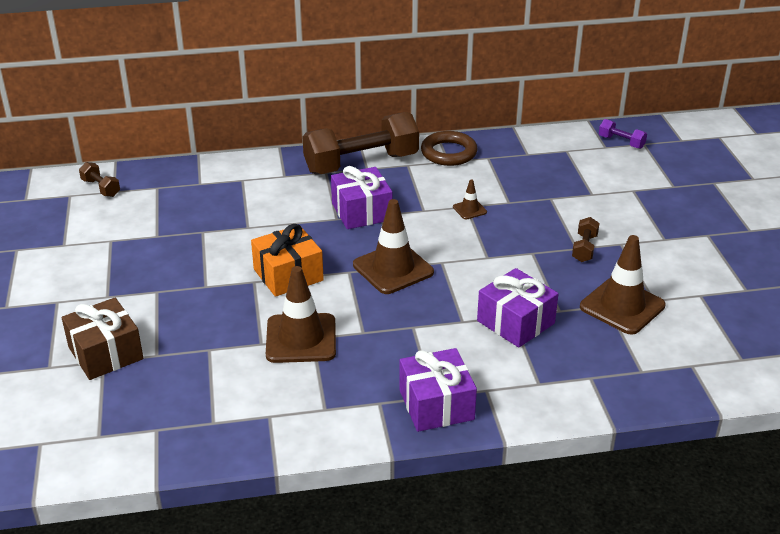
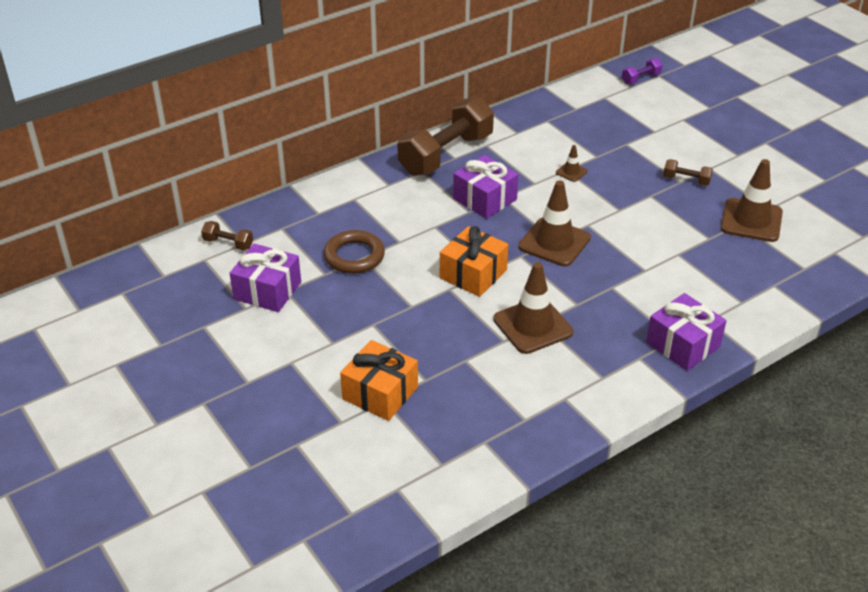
camera: 25 degrees left, 5 degrees up
(106, 353) = (380, 393): brown gift -> orange gift
(448, 153) = (511, 125): brown ring -> brown ring (354, 256)
(515, 322) = (685, 258): purple gift -> purple gift (267, 290)
(584, 248) = (686, 180): brown dumbbell -> brown dumbbell turned 60 degrees counterclockwise
(621, 142) = (641, 78): purple dumbbell -> purple dumbbell turned 45 degrees counterclockwise

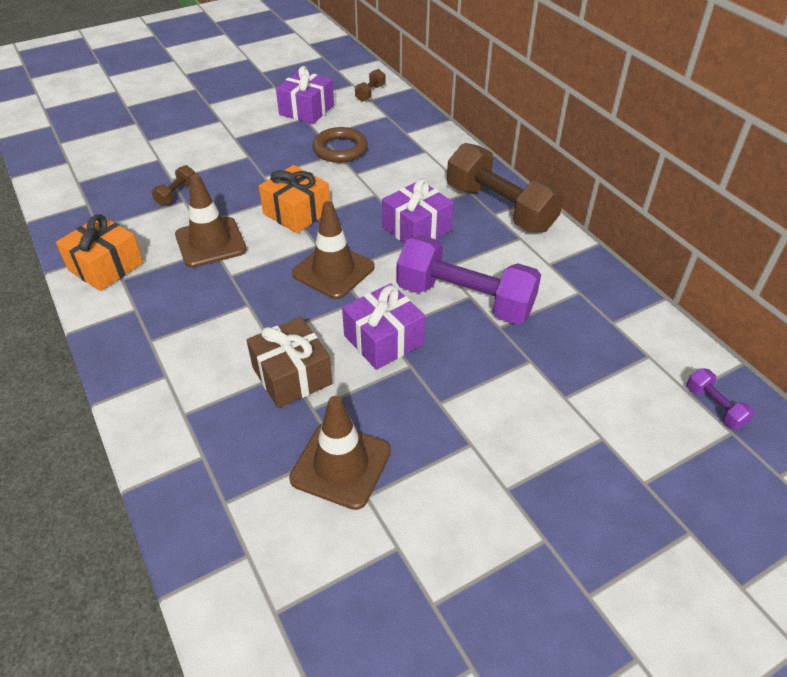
camera: 95 degrees right, 5 degrees up
(380, 393) = (167, 157): orange gift -> orange gift (106, 266)
(571, 172) = (465, 300): brown traffic cone -> purple dumbbell
(682, 251) = (292, 375): none -> brown gift
(683, 344) = (138, 345): purple gift -> purple gift (383, 339)
(686, 180) = (442, 410): brown dumbbell -> brown dumbbell (176, 194)

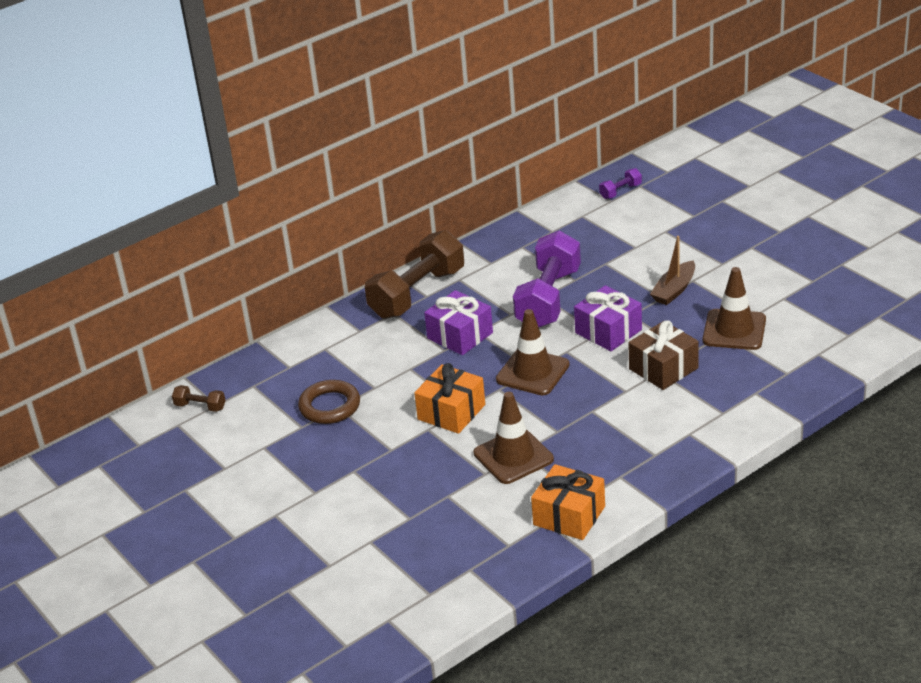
camera: 95 degrees left, 10 degrees down
(176, 194) = (437, 505): brown dumbbell -> none
(306, 110) = (245, 449): purple gift -> none
(452, 419) = (674, 290): none -> brown boat

